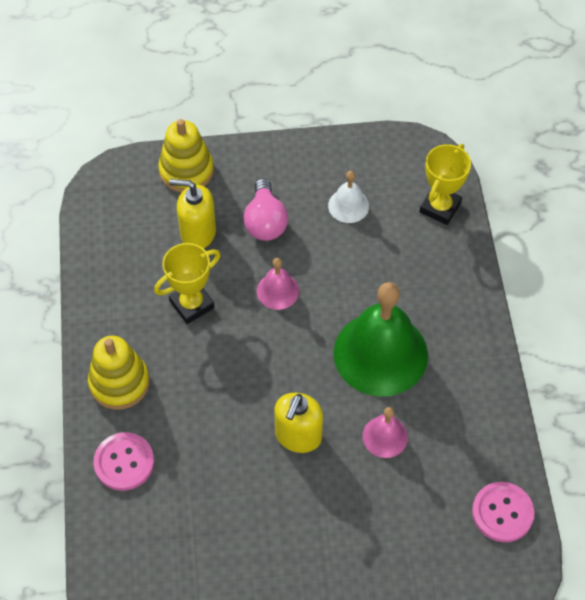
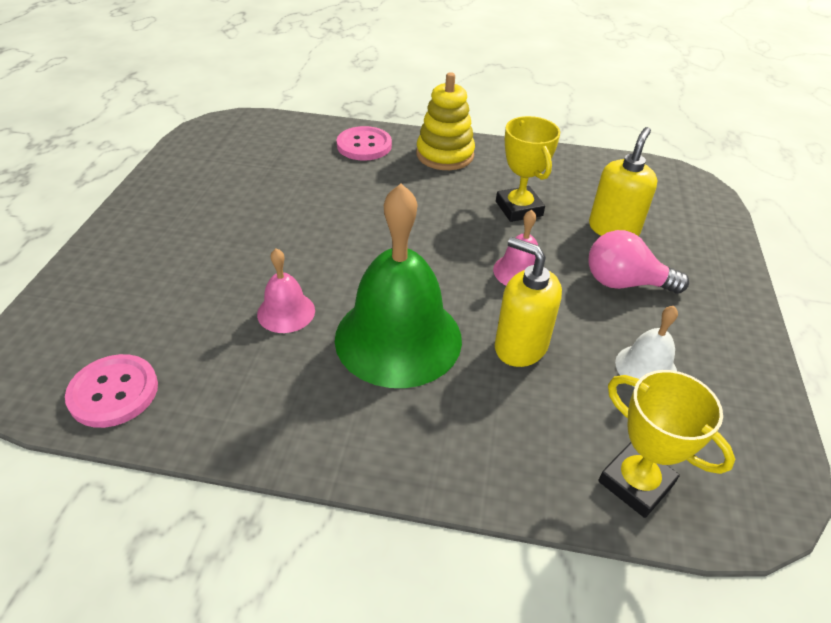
camera: 105 degrees right, 15 degrees down
(186, 171) = (706, 237): yellow stacking toy -> none
(298, 436) = (328, 246): yellow soap dispenser -> yellow soap dispenser (520, 346)

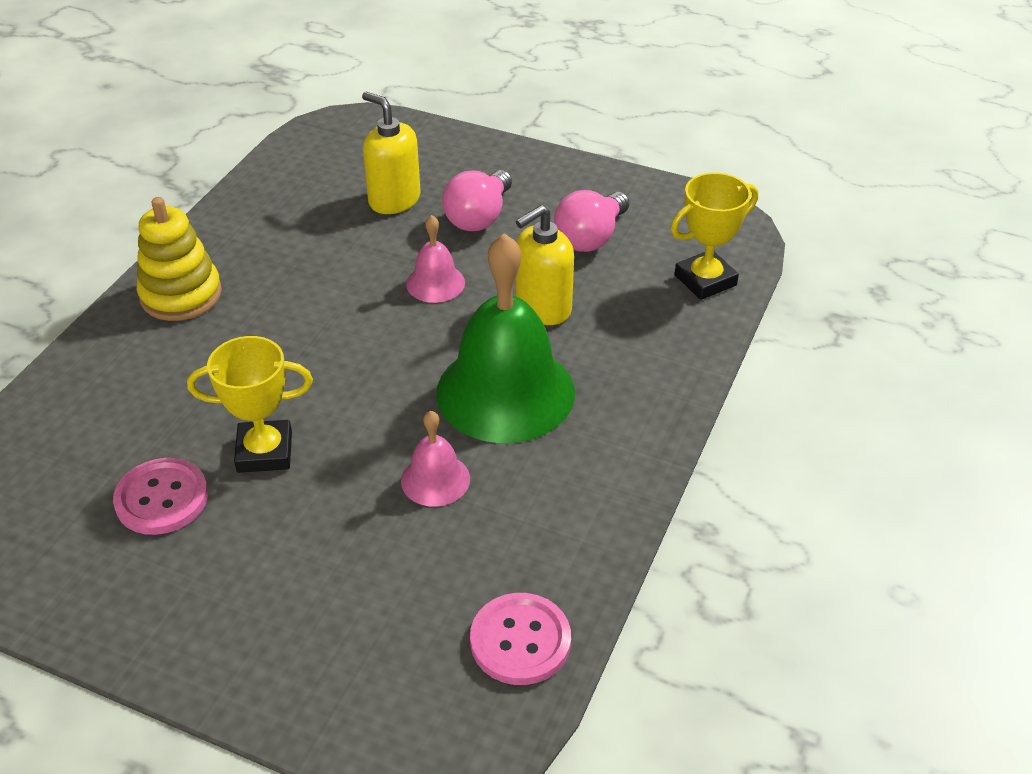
camera: 75 degrees left, 0 degrees up
(364, 145) = (111, 368): pink button -> pink button (162, 498)
(519, 208) = (327, 258): yellow trophy -> yellow trophy (264, 452)
(646, 368) = (590, 238): white bell -> pink light bulb

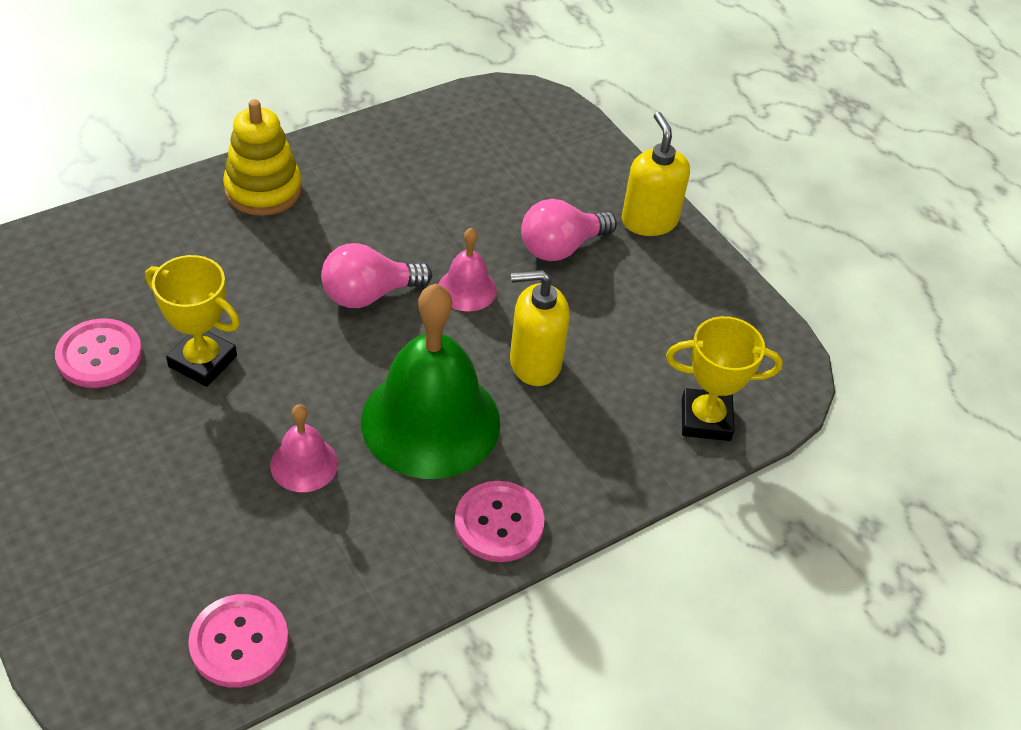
camera: 30 degrees right, 5 degrees up
(394, 200) = (505, 193): yellow soap dispenser -> yellow soap dispenser (649, 221)
(590, 238) = (640, 320): pink light bulb -> pink light bulb (369, 294)
(632, 433) = (499, 523): none -> pink button

